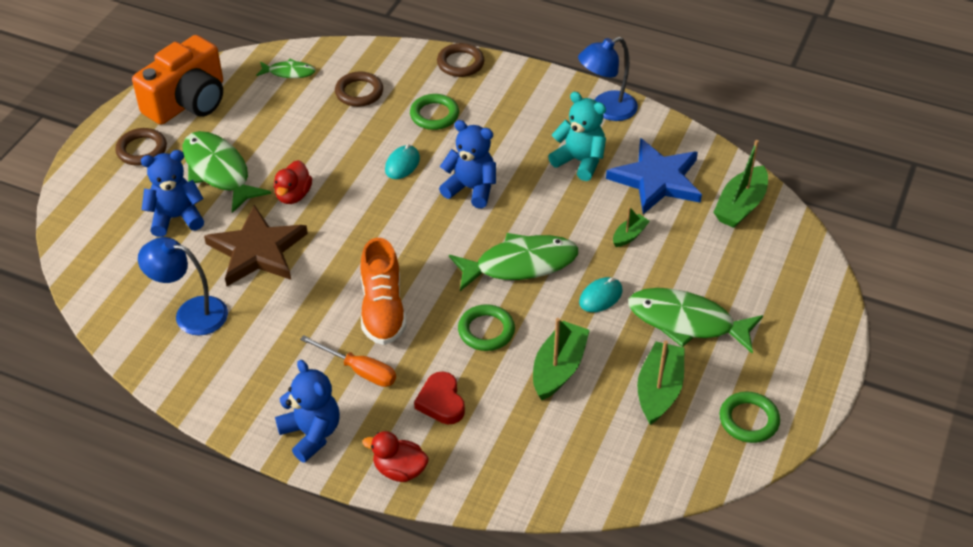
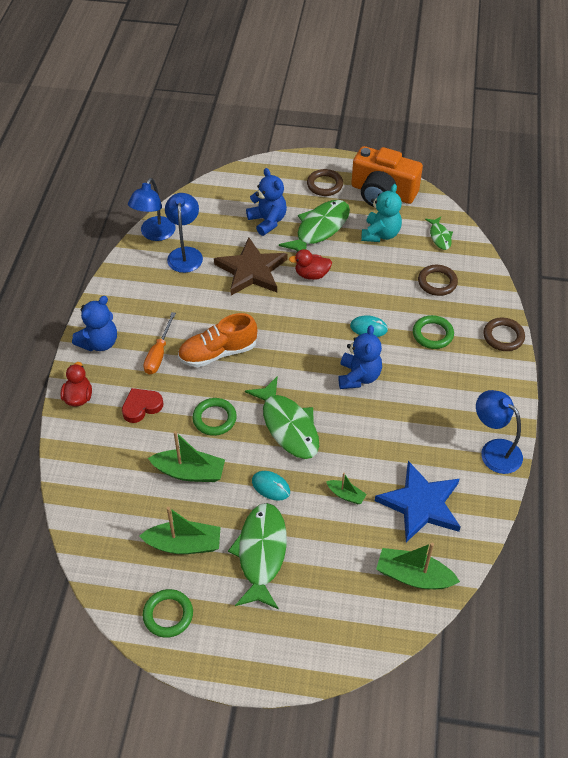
camera: 75 degrees right, 5 degrees up
(133, 341) = (155, 234): none -> blue lamp
(580, 161) = (420, 443): turquoise teddy bear -> turquoise teddy bear (380, 234)

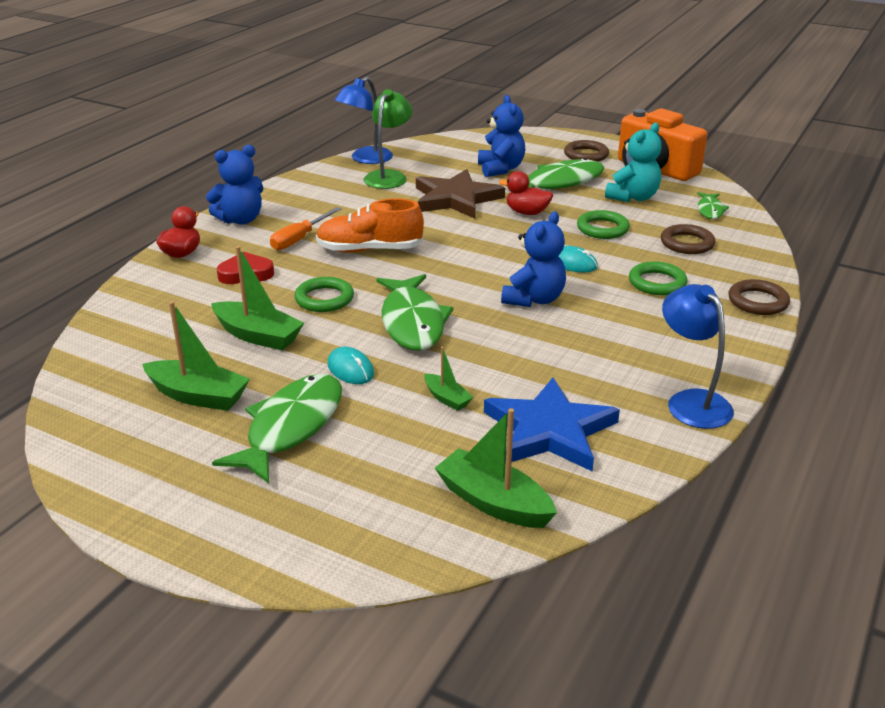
camera: 20 degrees right, 20 degrees down
(168, 615) = (121, 456): green ring -> green ring (602, 229)
(185, 254) = (388, 176): blue lamp -> green lamp

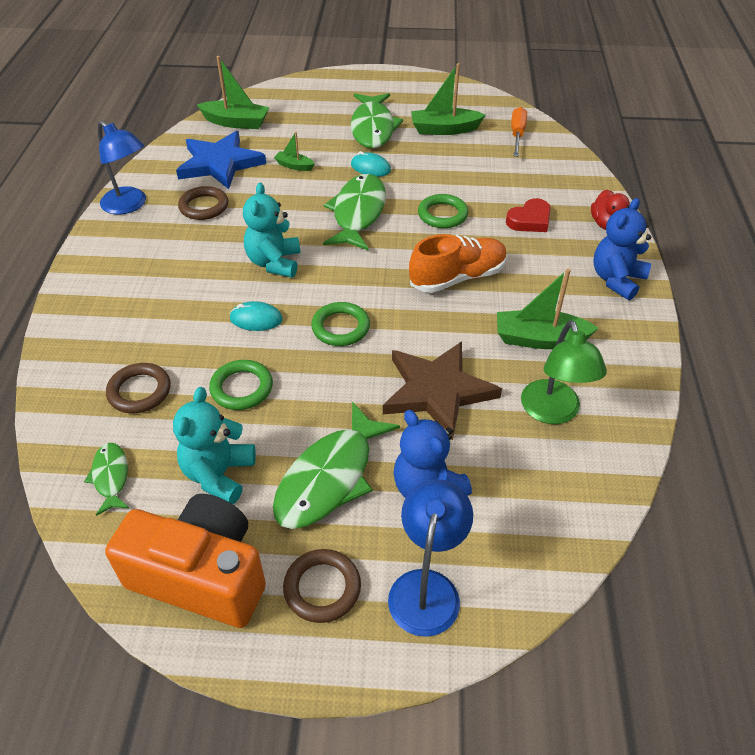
camera: 155 degrees right, 15 degrees up
(258, 336) = (455, 173): green boat -> green boat (539, 339)
(300, 239) = (533, 272): orange screwdriver -> orange screwdriver (517, 135)
(365, 159) = (620, 445): blue lamp -> blue lamp (427, 587)
(412, 322) = (358, 213): green fish -> green fish turned 45 degrees clockwise
(527, 213) = (340, 391): red duck -> none
(534, 299) = (274, 263): blue teddy bear -> turquoise teddy bear
(657, 283) = (167, 316): green ring -> green ring (340, 327)
(758, 302) = (67, 319): brown ring -> brown ring (204, 206)

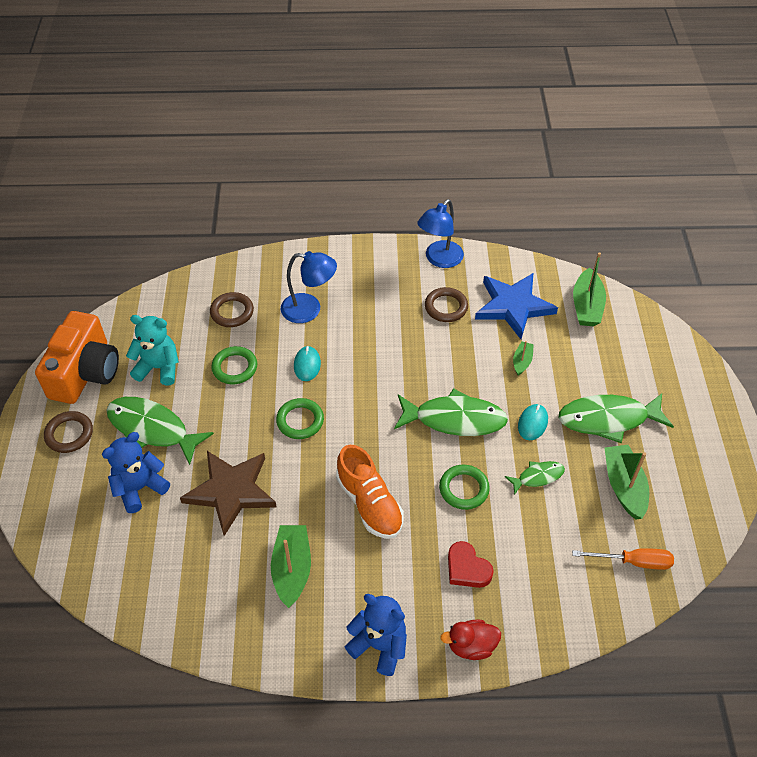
camera: 85 degrees right, 5 degrees up
(111, 477) = (160, 314): green fish -> green fish (538, 477)
(274, 263) = (376, 366): turquoise teddy bear -> none
(427, 587) = (62, 491): blue lamp -> blue lamp (309, 309)
(553, 412) = (207, 575): green lamp -> none

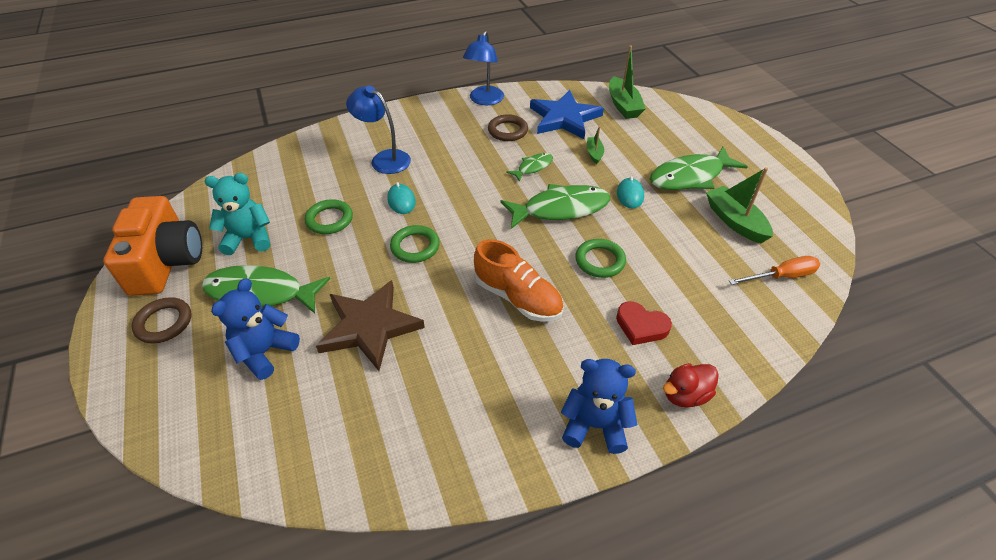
camera: 20 degrees left, 5 degrees down
(232, 312) = (309, 177): brown ring -> none
(292, 569) = (467, 381): green boat -> none
(309, 309) = (384, 159): blue lamp -> blue lamp turned 135 degrees counterclockwise
(538, 477) = (659, 233): green fish -> green fish (533, 167)

